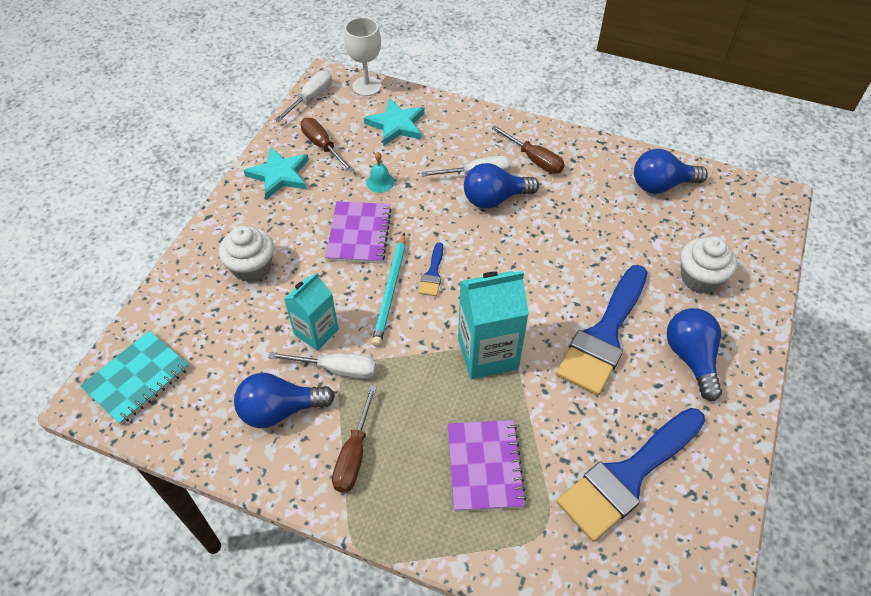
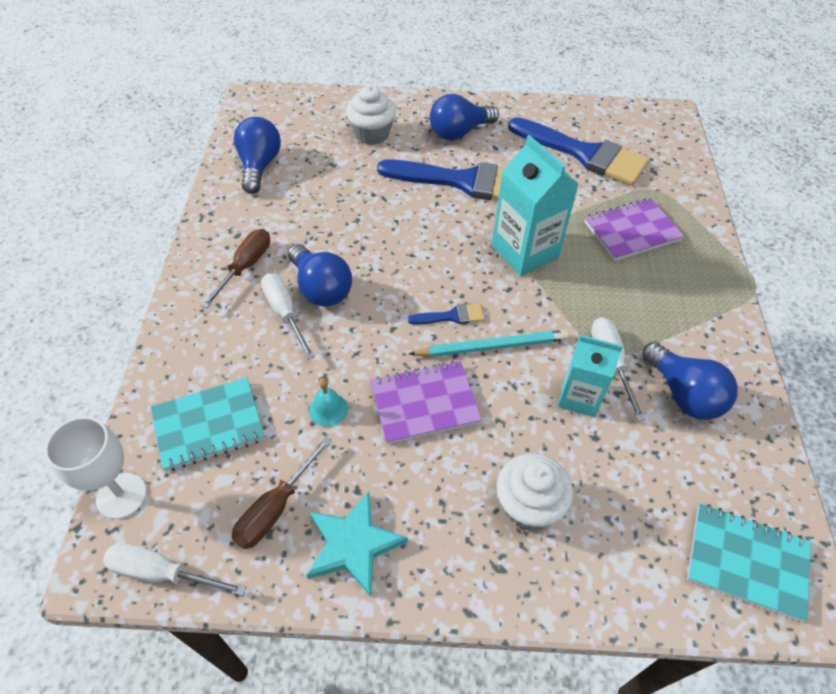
camera: 110 degrees left, 0 degrees up
(354, 454) = (683, 319): brown screwdriver -> none
(396, 125) = (208, 425): turquoise star -> turquoise notebook
(661, 185) = (259, 166): blue light bulb -> blue light bulb turned 150 degrees counterclockwise

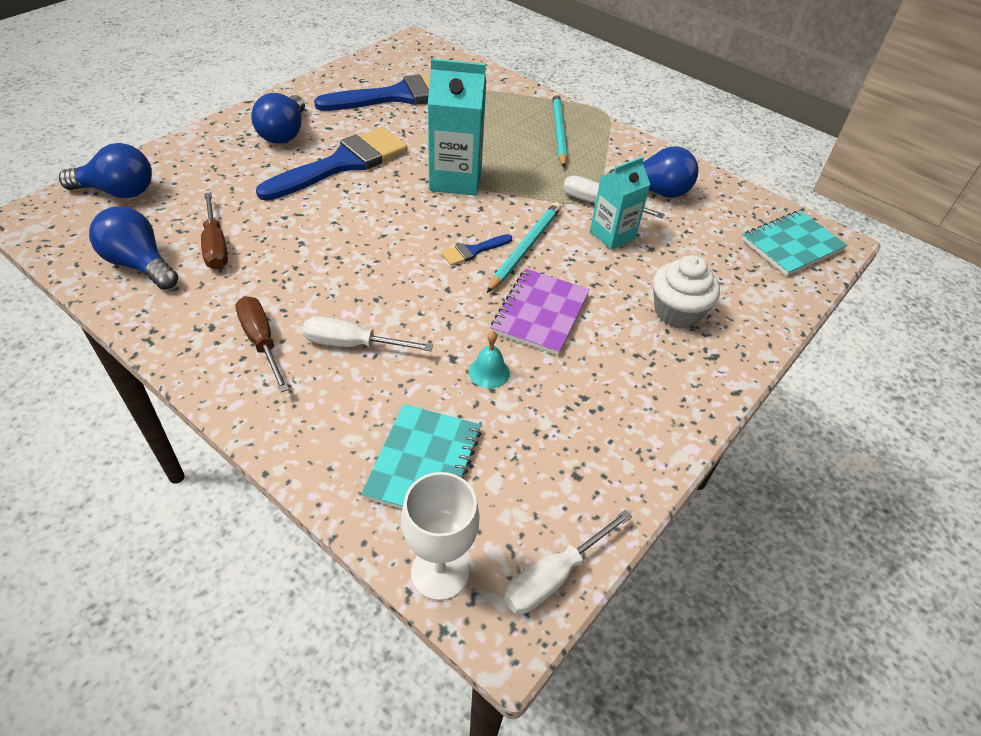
camera: 55 degrees left, 5 degrees down
(275, 508) = (556, 459): brown screwdriver -> brown screwdriver (215, 246)
(321, 288) = (352, 306): blue light bulb -> blue light bulb (118, 192)
(353, 544) = (631, 426): turquoise star -> none
(372, 134) = (209, 176): white cupcake -> none
(451, 316) = (473, 251): blue brush -> blue brush turned 150 degrees counterclockwise
(632, 231) = (498, 124): purple notebook -> none
(677, 275) = (558, 131): none -> turquoise pencil

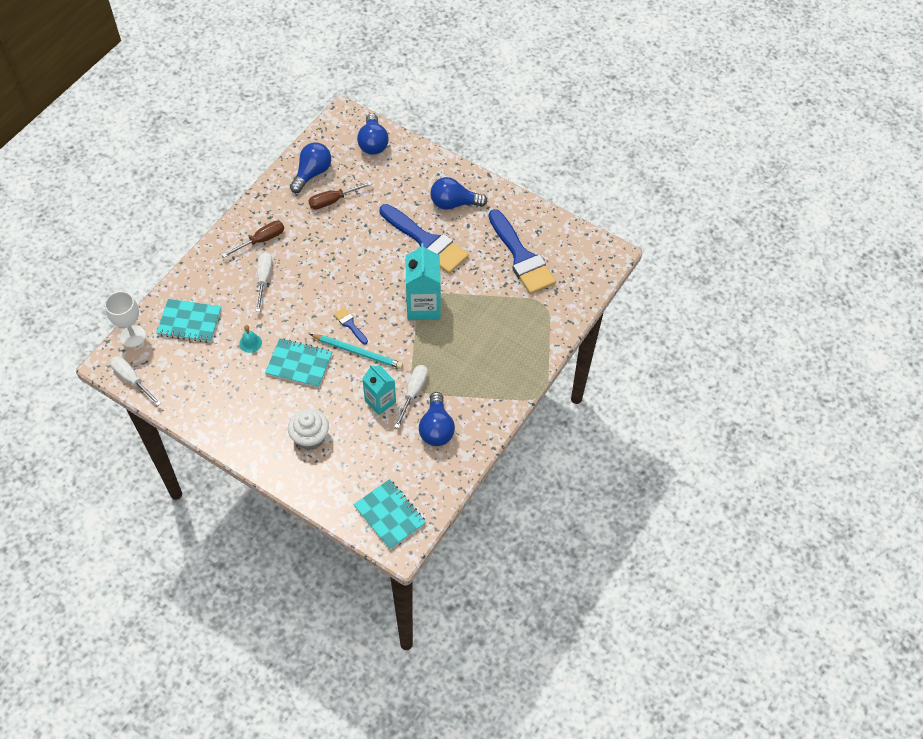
camera: 85 degrees right, 10 degrees up
(540, 313) = (299, 364): purple notebook -> turquoise notebook
(558, 131) = (500, 364): turquoise pencil -> none

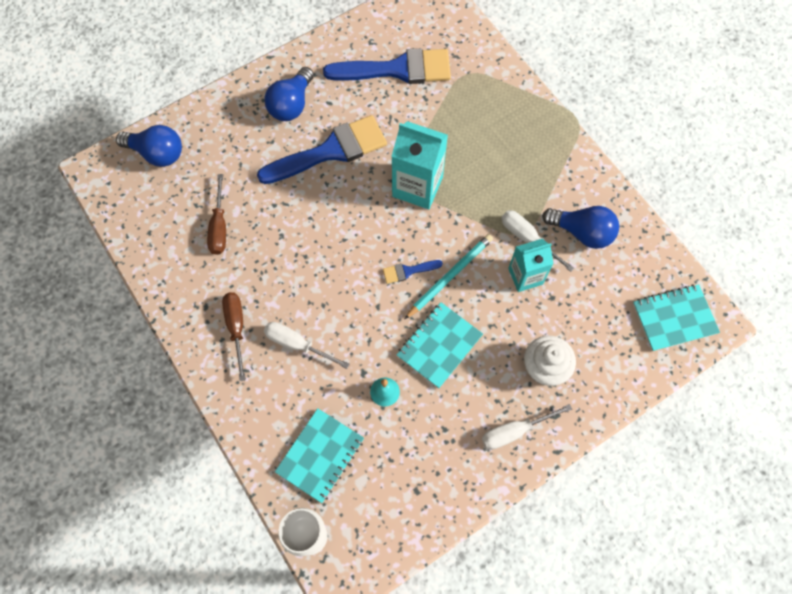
camera: 65 degrees left, 10 degrees up
(131, 379) = (377, 558): white screwdriver -> white screwdriver (514, 431)
(312, 173) = (165, 235): blue light bulb -> none

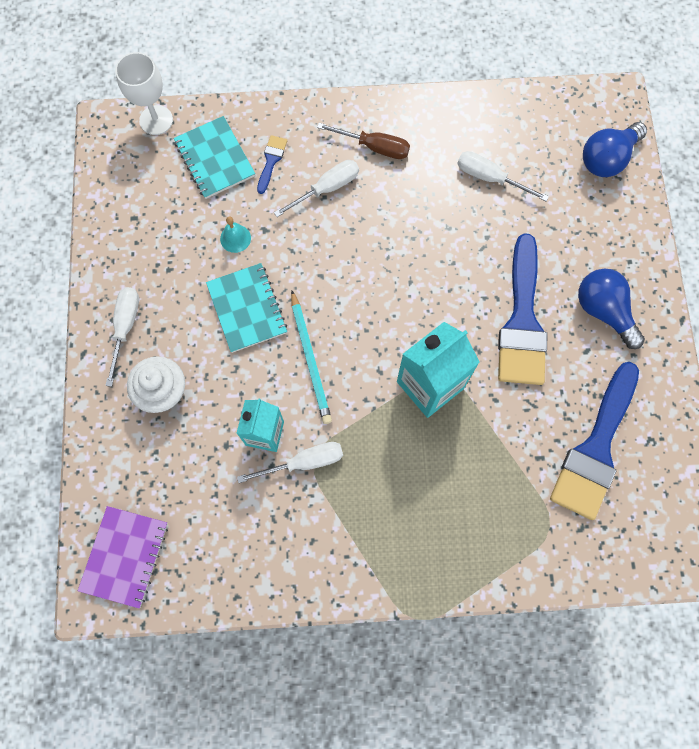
camera: 120 degrees right, 5 degrees up
(219, 227) = (489, 178): brown screwdriver -> white screwdriver
(408, 271) = (340, 323): blue brush -> blue brush (271, 161)
(582, 232) = (276, 525): blue light bulb -> none
(674, 318) = (125, 556): turquoise notebook -> purple notebook

